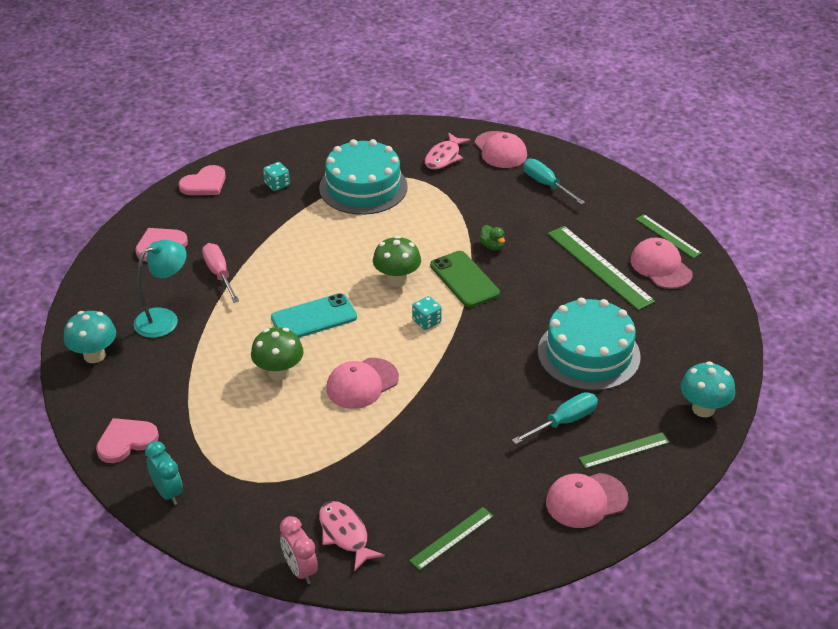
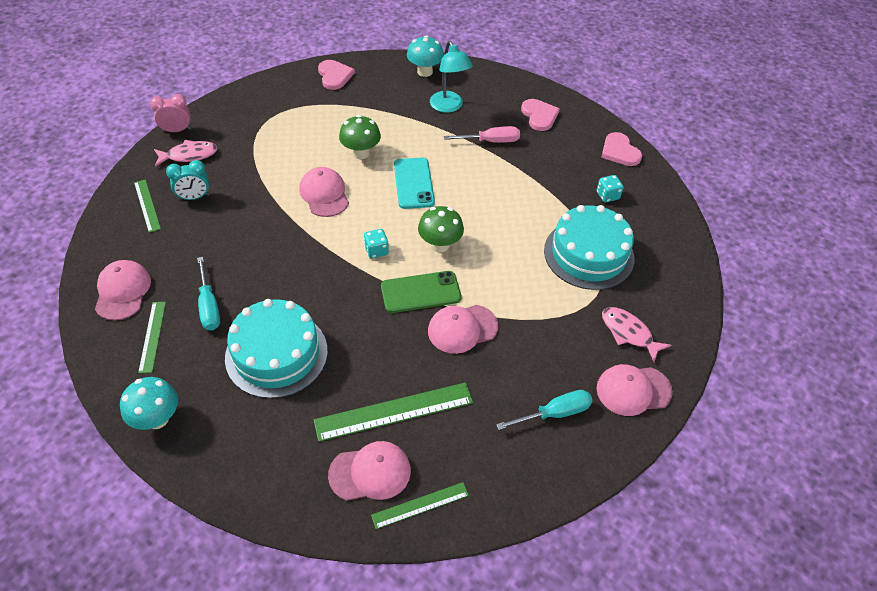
camera: 105 degrees right, 10 degrees up
(168, 492) = (279, 87): turquoise clock -> turquoise clock (194, 197)
(492, 246) = (462, 329): green duck -> pink cap

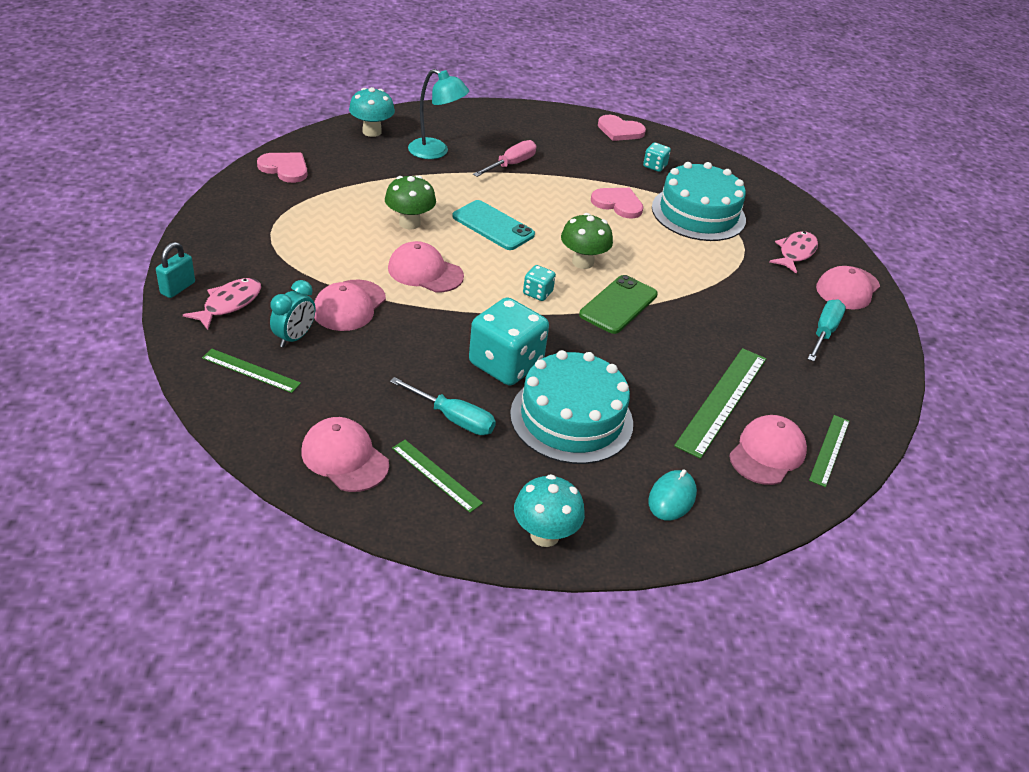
camera: 45 degrees left, 10 degrees down
(177, 130) = (178, 288): pink clock -> turquoise padlock
(262, 454) = (672, 498): none -> turquoise mouse
(287, 289) = (505, 364): none -> turquoise dice
(462, 329) = (686, 313): pink cap -> pink cap (349, 306)
(539, 116) = (523, 129): pink heart -> pink heart (618, 204)
(629, 333) = (795, 253): pink fish -> pink fish turned 120 degrees clockwise

